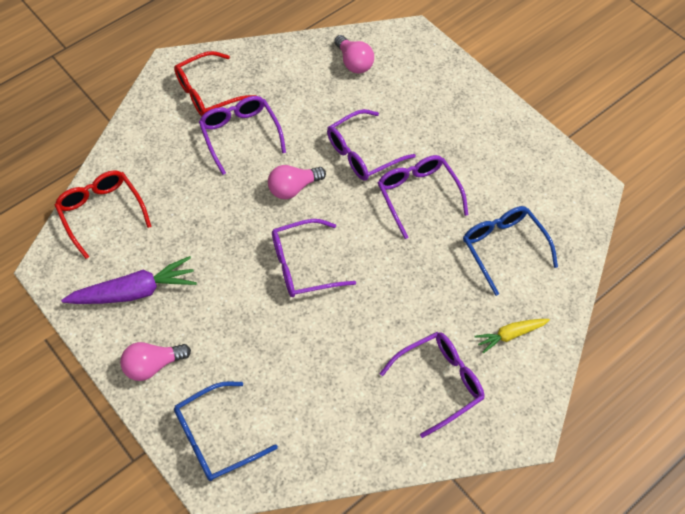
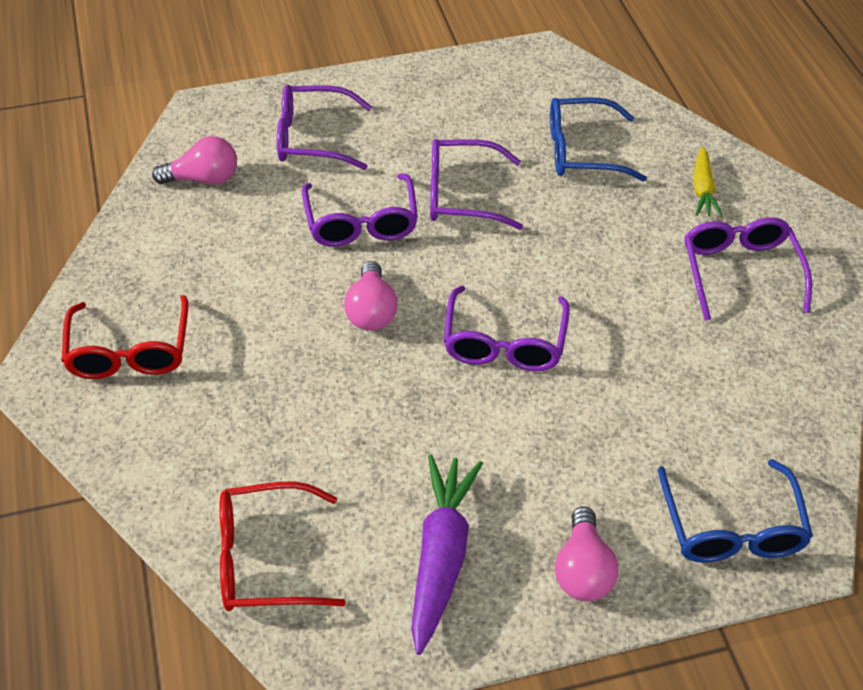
camera: 65 degrees left, 10 degrees down
(240, 135) = (237, 339): purple glasses -> purple glasses (312, 138)

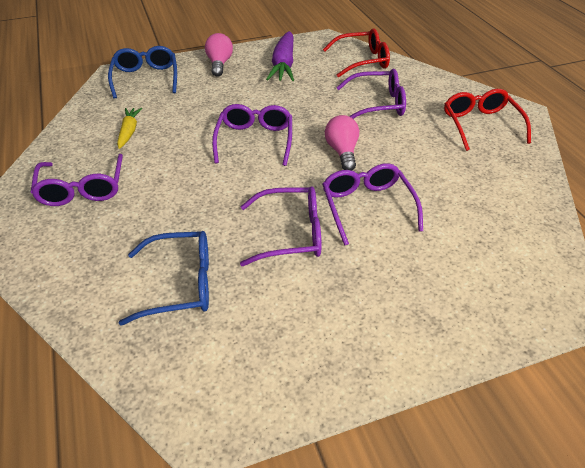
camera: 175 degrees right, 5 degrees down
(203, 179) = (512, 234): pink light bulb -> none
(312, 138) = (439, 281): purple glasses -> purple glasses (378, 104)
(703, 189) = (80, 252): yellow carrot -> yellow carrot (129, 132)

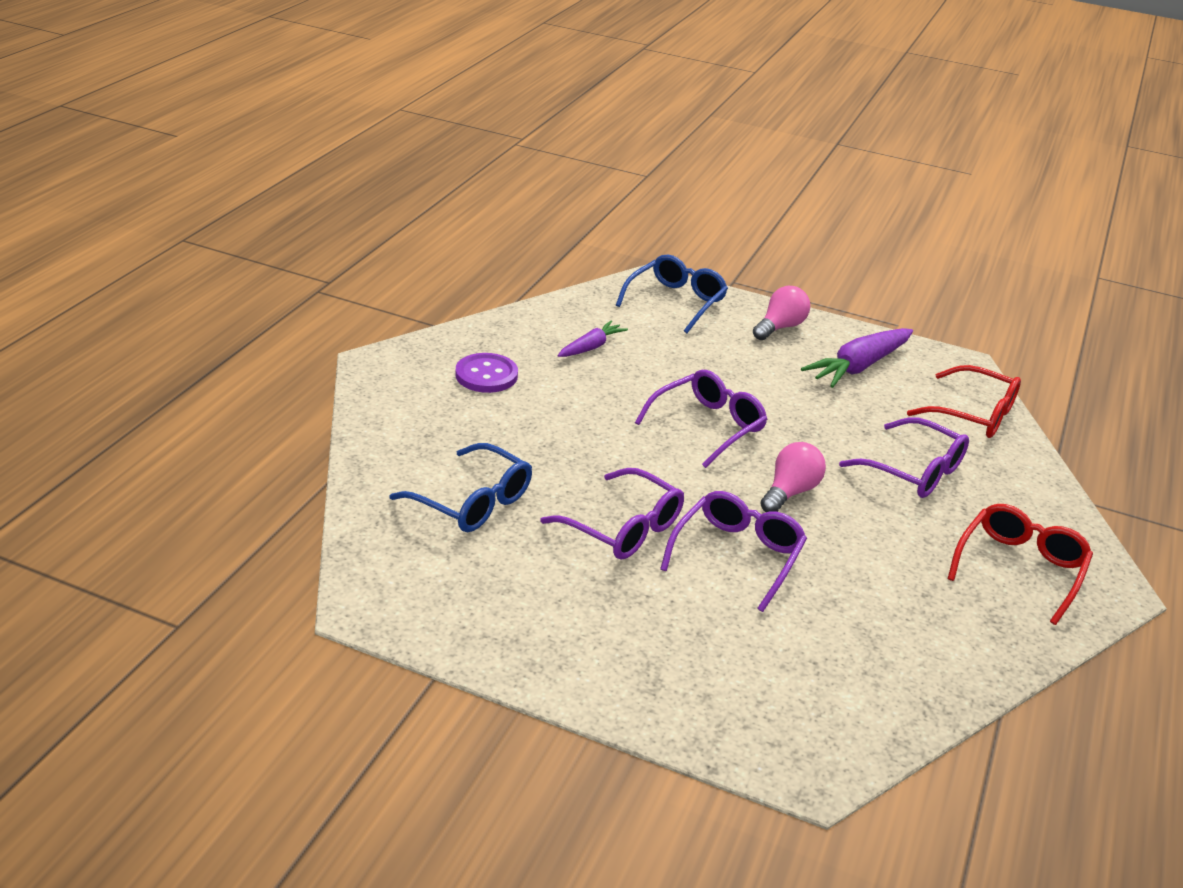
camera: 40 degrees right, 10 degrees down
(82, 189) = (486, 375): purple glasses -> purple button
(129, 132) = (591, 347): yellow carrot -> purple carrot

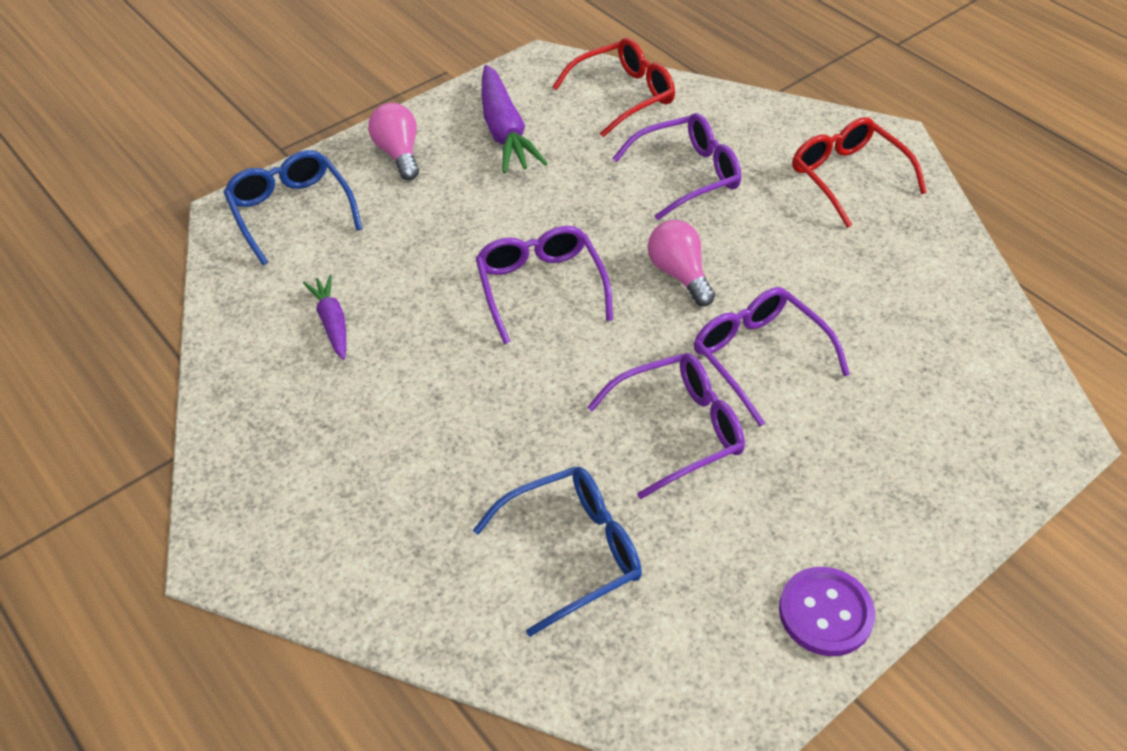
camera: 60 degrees left, 15 degrees up
(486, 375) = (326, 445): purple button -> purple button (825, 613)

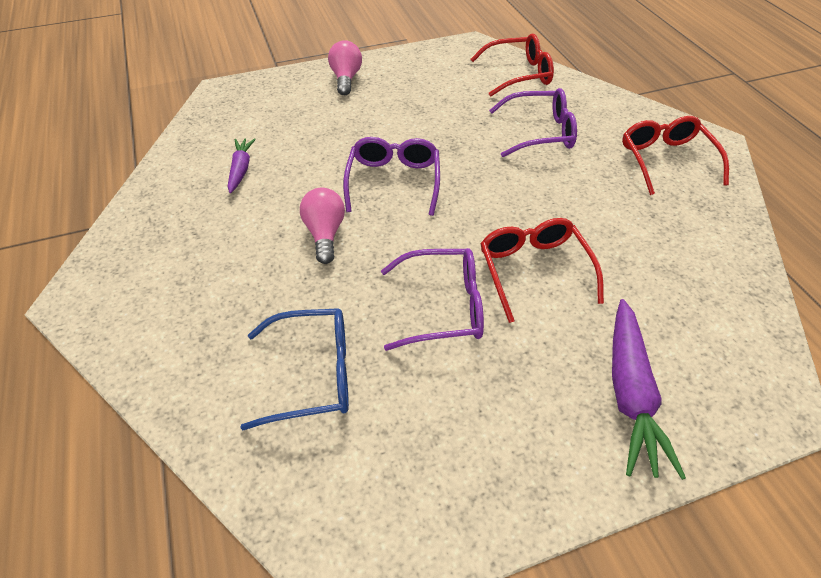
camera: 20 degrees right, 0 degrees up
(291, 211) = (257, 98): blue glasses -> none
(504, 131) = (423, 79): purple carrot -> purple carrot (630, 393)
(679, 274) = (500, 196): pink light bulb -> pink light bulb (325, 234)
(758, 357) = (534, 270): purple glasses -> red glasses
(825, 613) = (493, 495): purple button -> none

